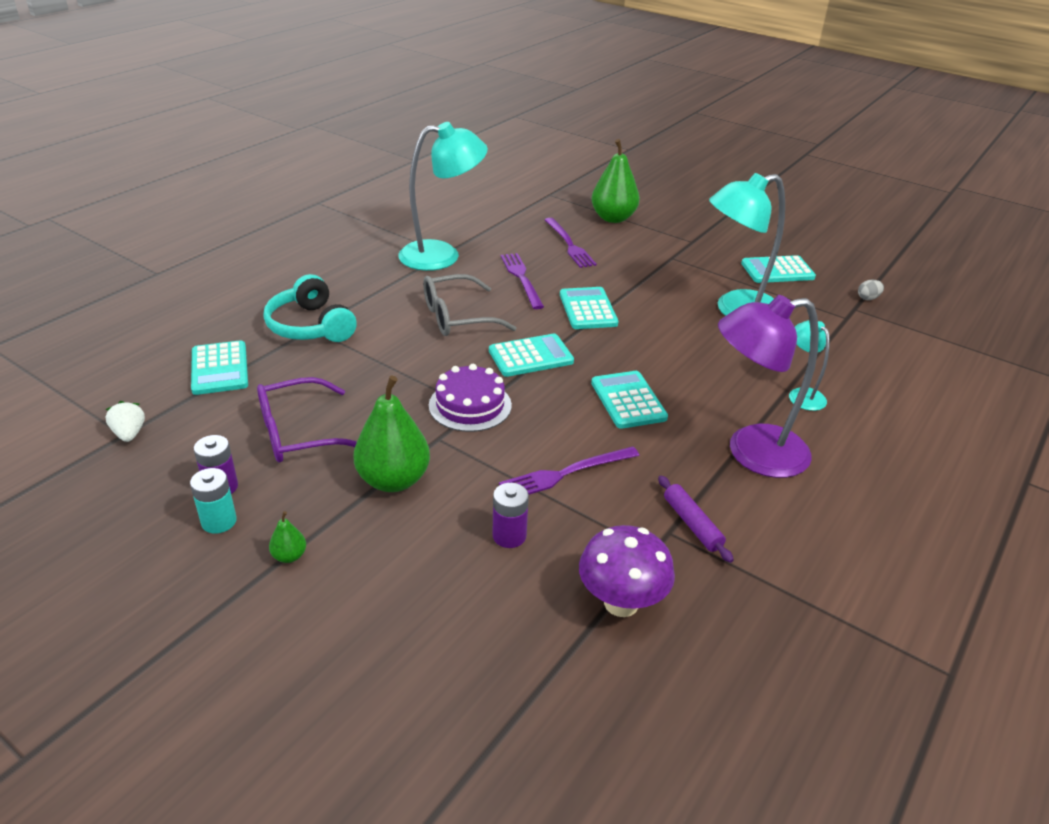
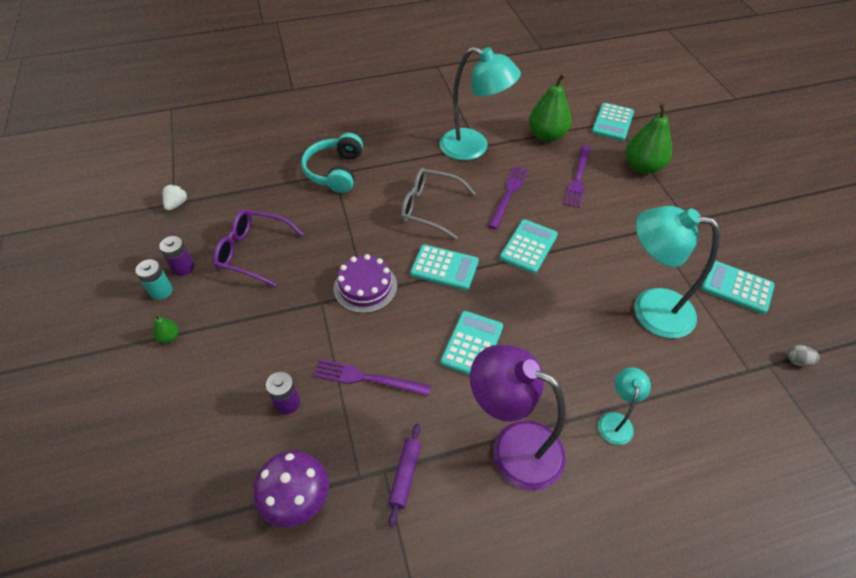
camera: 40 degrees right, 15 degrees up
(219, 369) = (258, 180): turquoise calculator -> turquoise calculator (612, 122)
(393, 480) = (267, 318): green pear -> green pear (546, 135)

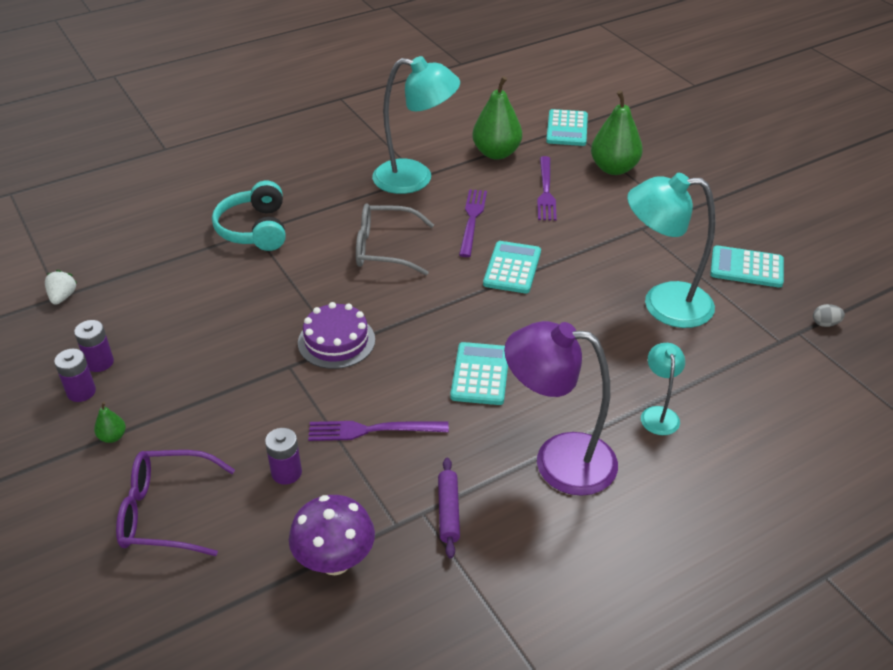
camera: 15 degrees left, 10 degrees down
(161, 291) = (81, 392): turquoise battery -> purple battery
(252, 252) = (183, 330): purple glasses -> purple glasses (165, 512)
(444, 268) = (423, 306): turquoise calculator -> none

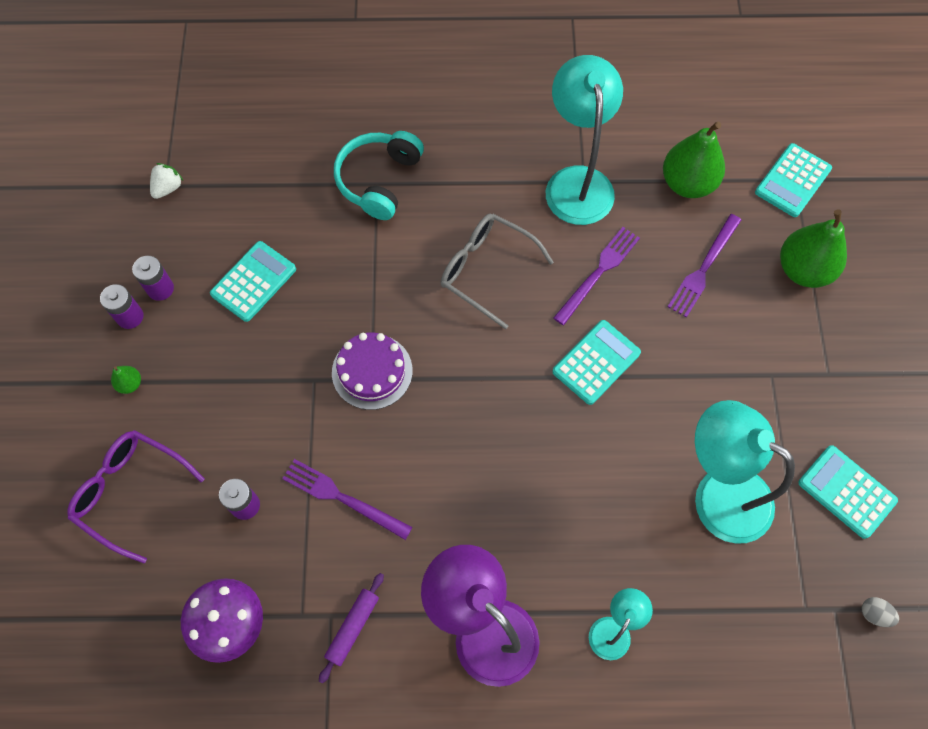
camera: 30 degrees right, 25 degrees up
(415, 178) = (577, 182): turquoise lamp -> turquoise lamp turned 135 degrees counterclockwise
(480, 374) = (478, 485): turquoise calculator -> turquoise calculator (254, 282)

